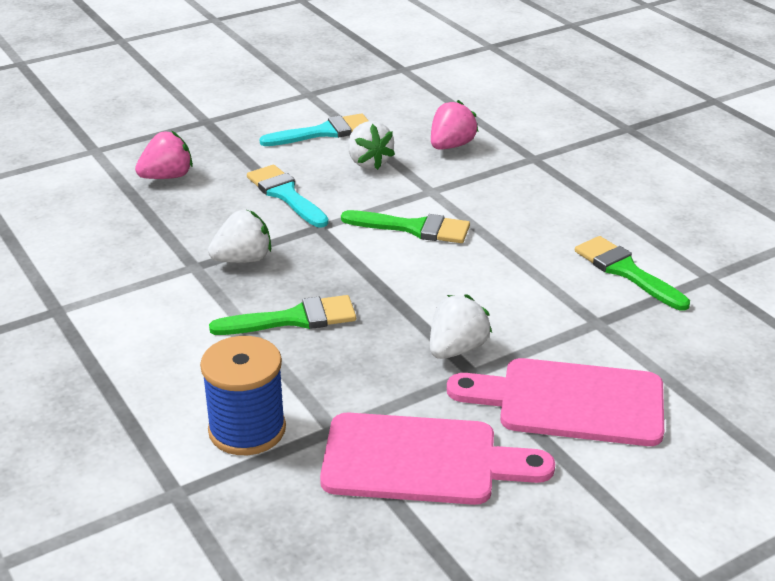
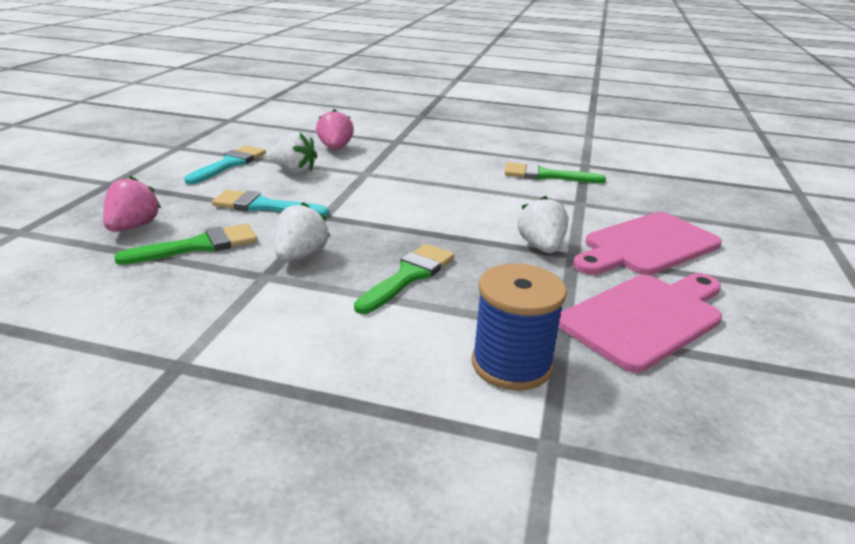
camera: 45 degrees left, 5 degrees down
(414, 228) = (391, 195): green brush -> green brush (199, 246)

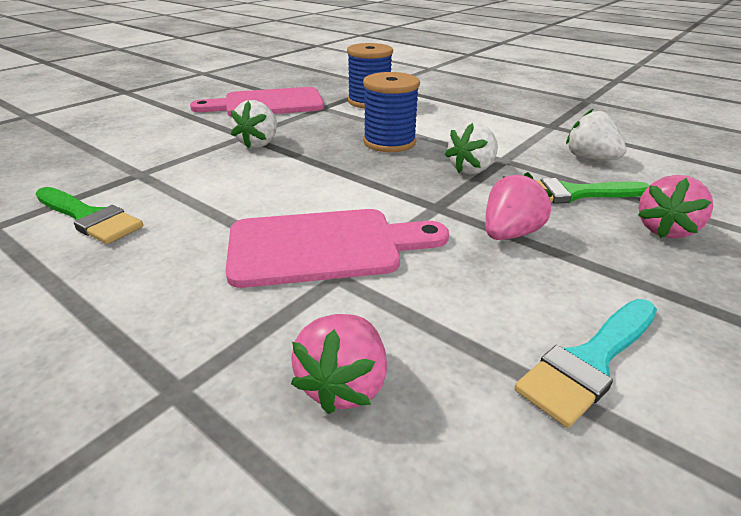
camera: 155 degrees left, 5 degrees up
(263, 206) = (509, 234): turquoise brush -> pink strawberry
(294, 171) = (456, 307): white strawberry -> white strawberry (589, 158)
(408, 276) = (389, 142): green brush -> blue spool
(647, 246) = (175, 131): pink cutting board -> pink cutting board (324, 246)

